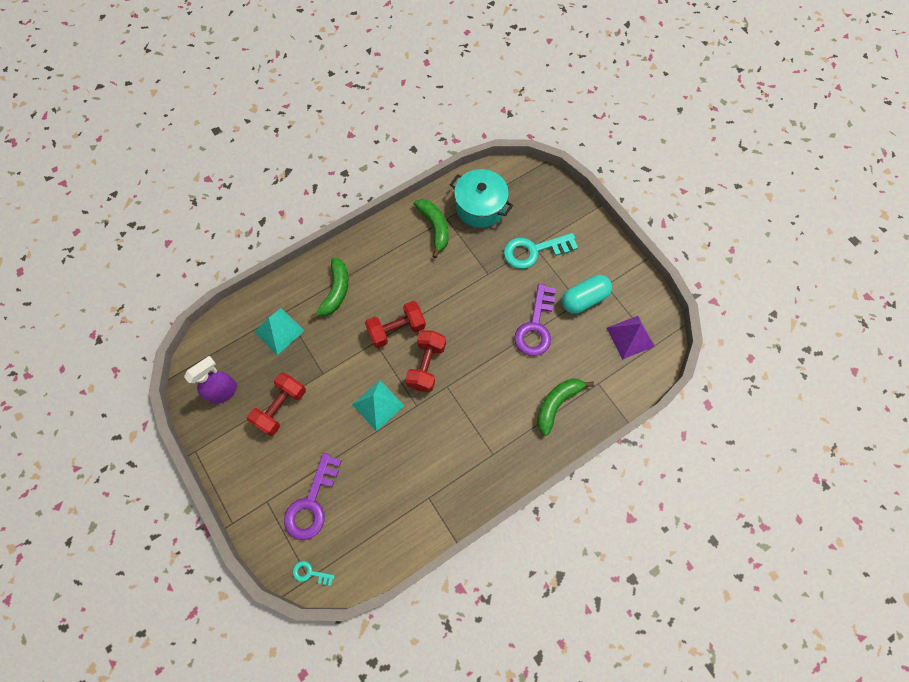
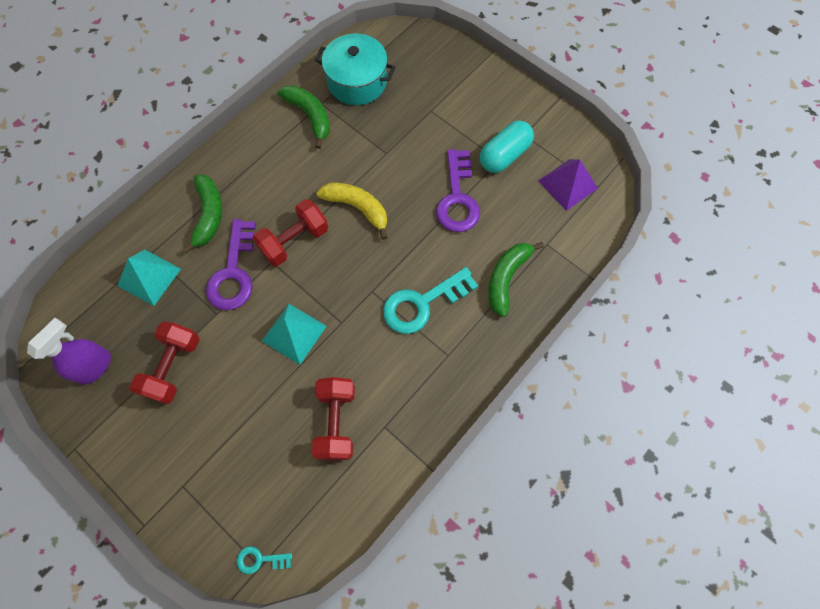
camera: 15 degrees left, 0 degrees up
(311, 503) = (241, 472): purple key -> purple key (233, 272)
(426, 365) = (341, 273): red dumbbell -> red dumbbell (336, 422)
(453, 315) = (357, 208): none -> yellow banana
(533, 251) = (432, 116): turquoise key -> turquoise key (422, 304)

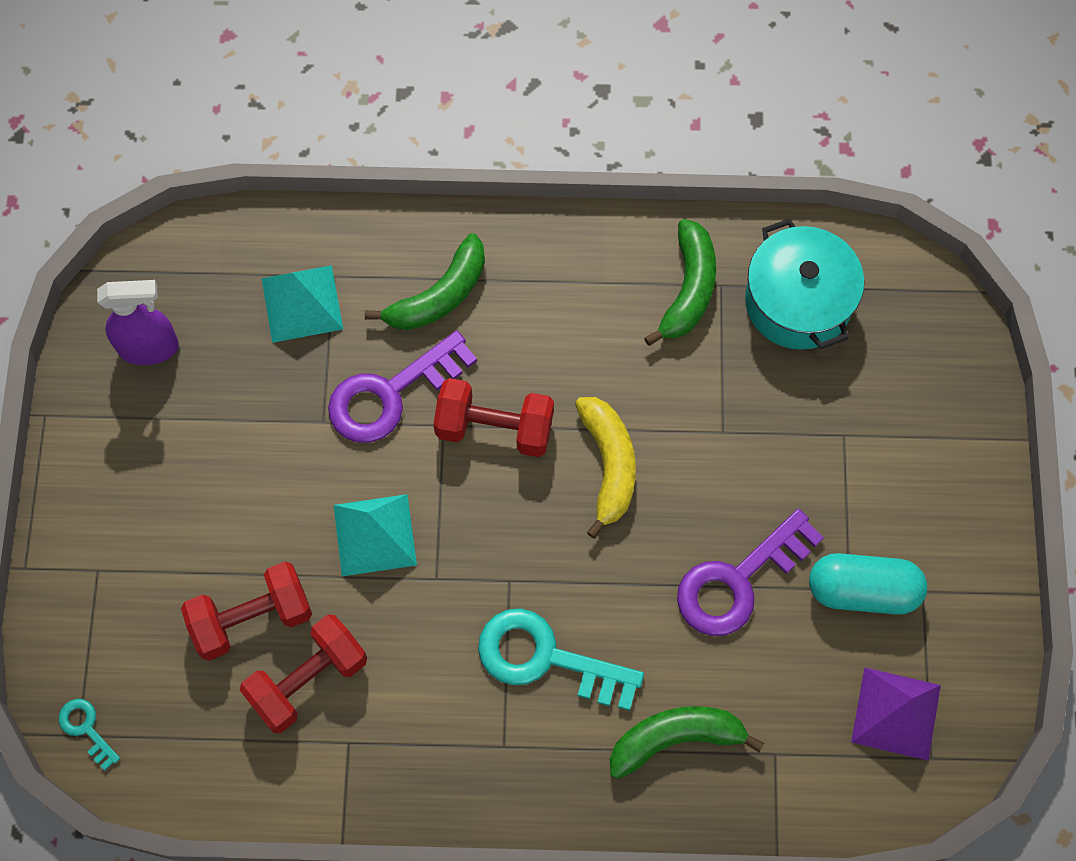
camera: 50 degrees right, 0 degrees up
(173, 367) = (219, 434): red dumbbell -> red dumbbell (252, 618)

